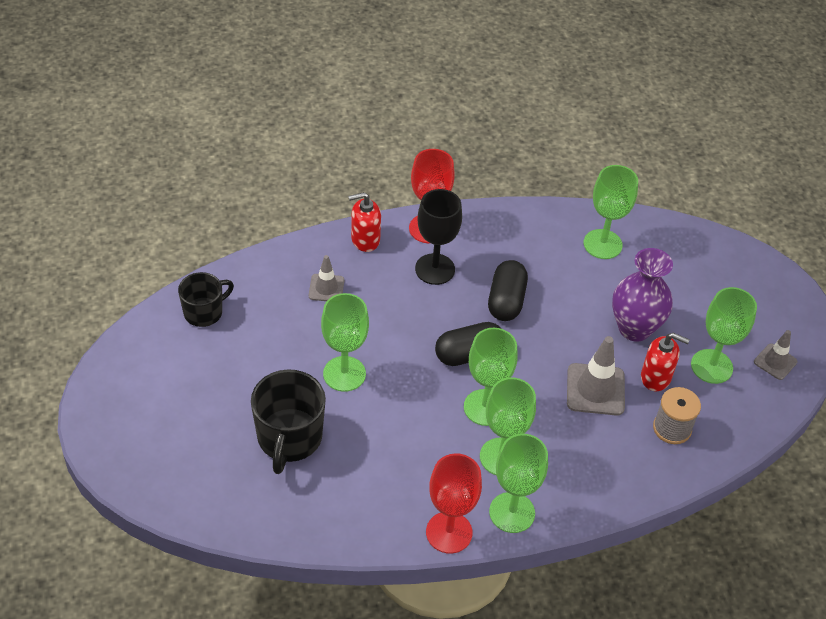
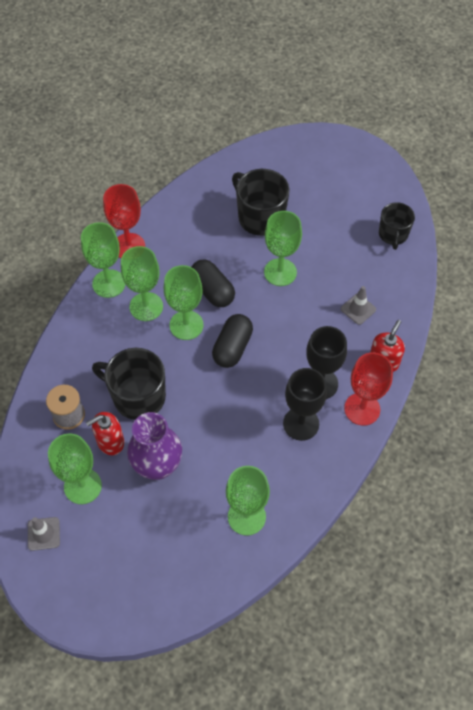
camera: 135 degrees right, 10 degrees up
(487, 259) = (301, 423): none -> black goblet
(506, 301) = (254, 405): black capsule -> black capsule (212, 291)
(595, 389) = (138, 397): grey traffic cone -> black mug

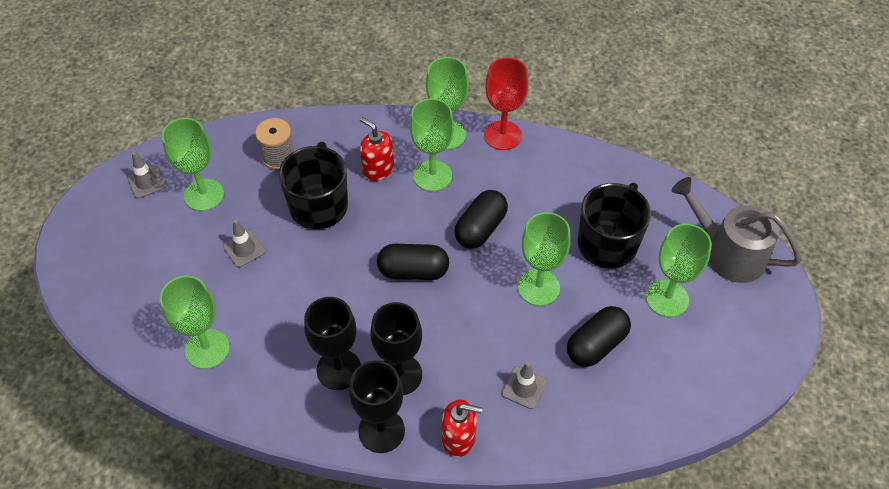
camera: 70 degrees right, 5 degrees down
(110, 441) = (259, 200): red soap dispenser -> red soap dispenser (378, 169)
(157, 466) = (244, 249): purple vase -> grey traffic cone
(186, 325) = (424, 219): green goblet -> green goblet (667, 298)
(297, 154) = (728, 253): none -> grey watering can
(340, 255) = (596, 345): none -> black capsule
(362, 409) = (381, 431): red goblet -> black goblet
(393, 234) = (662, 399): black mug -> none

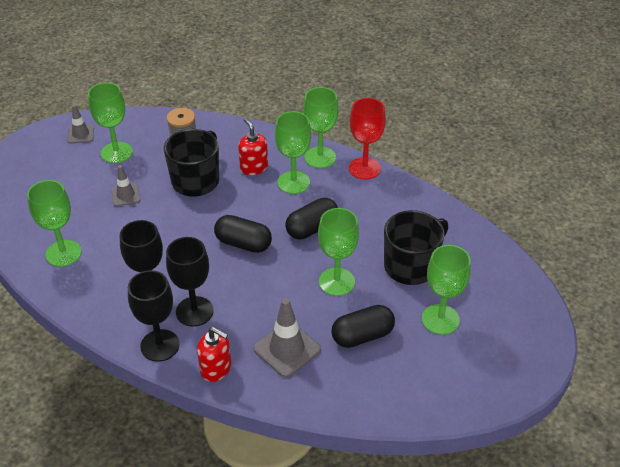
camera: 20 degrees right, 10 degrees down
(524, 388) = (287, 349): grey traffic cone -> grey traffic cone, size x1.64
(728, 253) = (512, 301): grey watering can -> none

